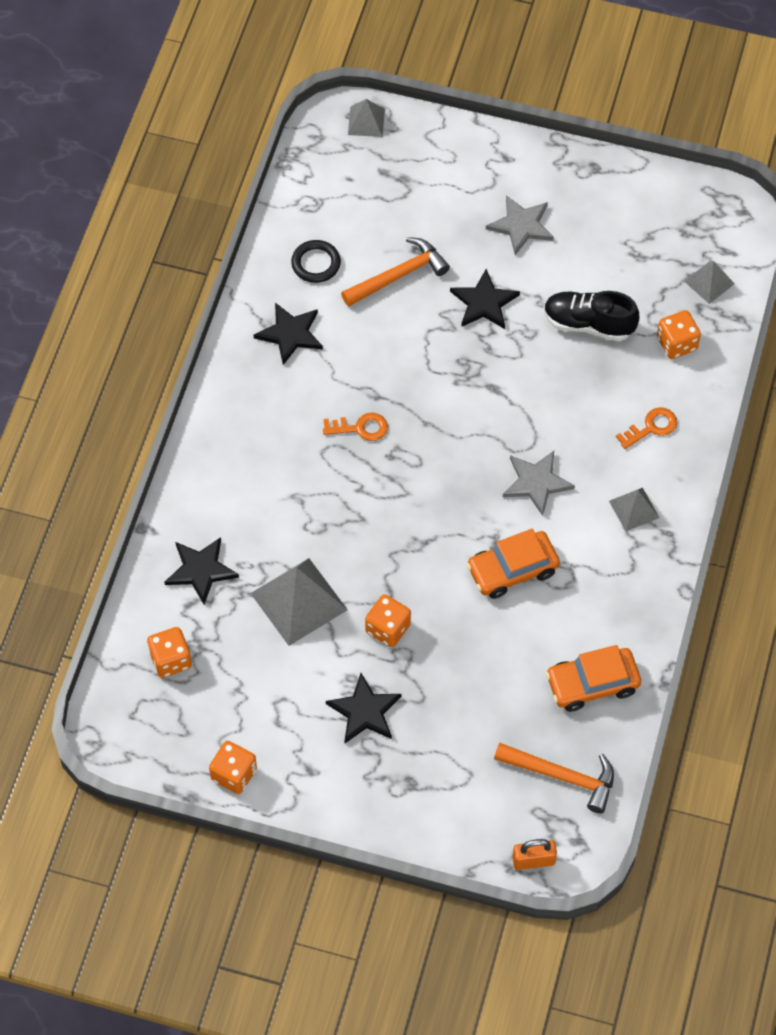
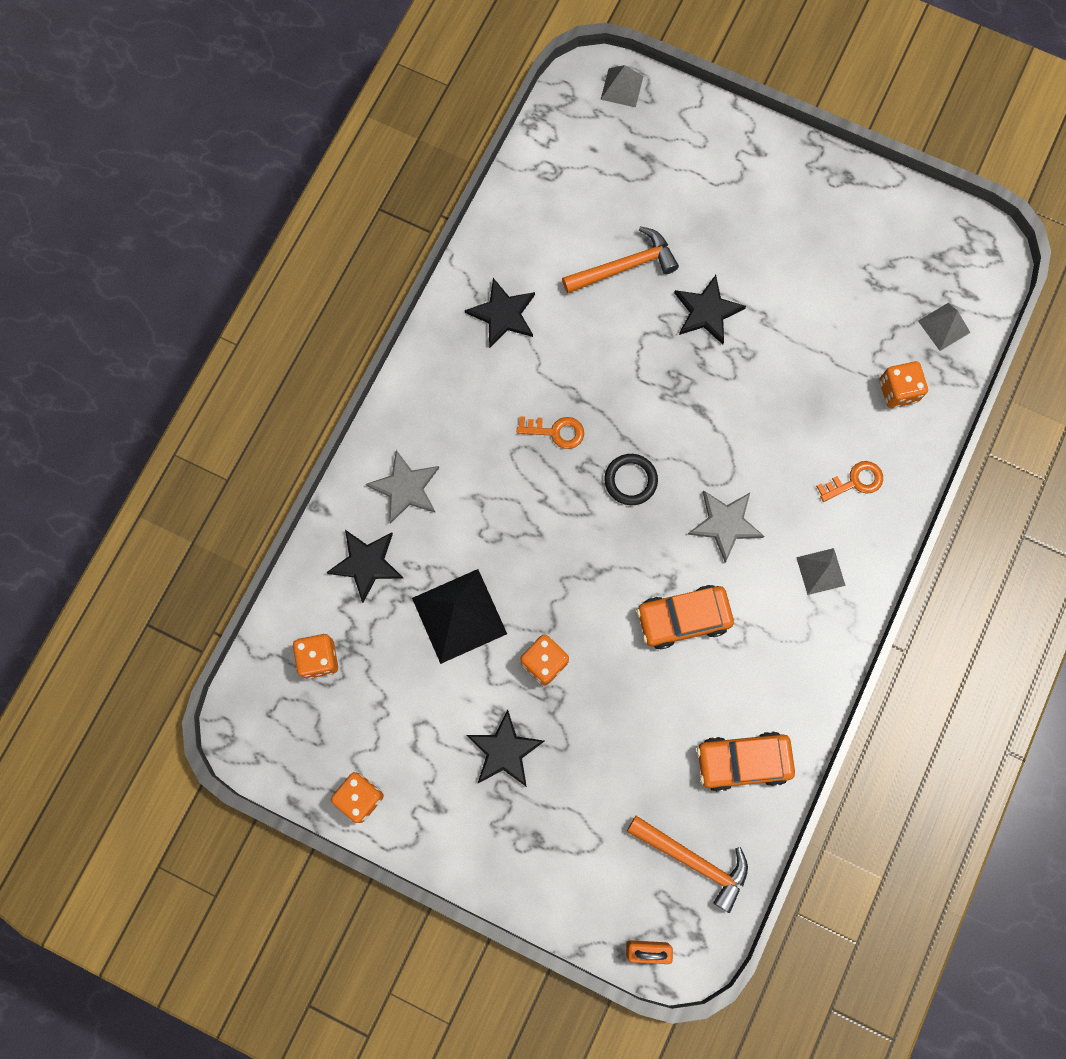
camera: 10 degrees right, 15 degrees up
(299, 601) = (459, 615): grey pyramid -> black pyramid
(316, 263) = (542, 239): black ring -> black ring (630, 480)
(521, 226) = (760, 231): grey star -> grey star (405, 488)
(588, 324) = (810, 353): black shoe -> none

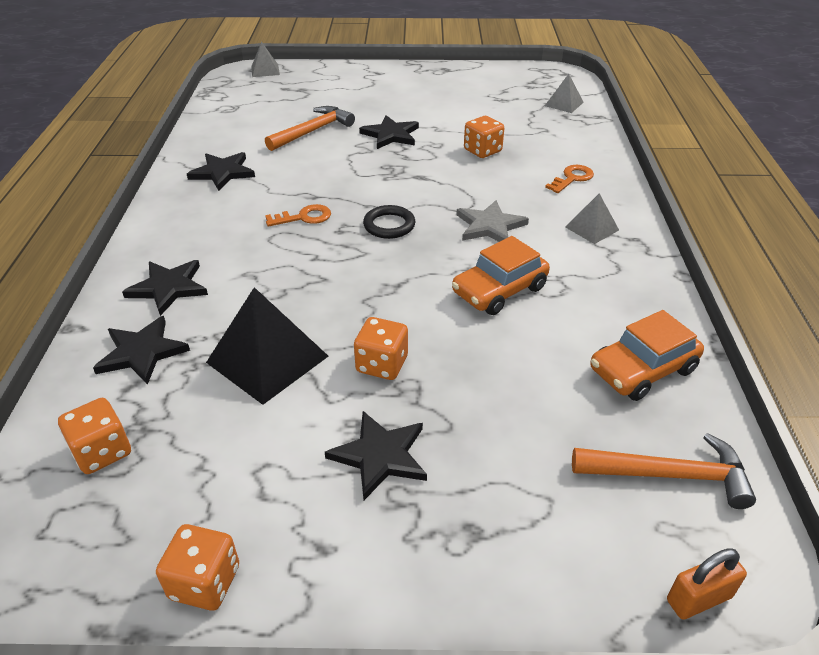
camera: 25 degrees left, 35 degrees down
(405, 488) = (169, 288): grey star -> black star
(898, 391) = (561, 134): orange dice -> orange dice (482, 151)

